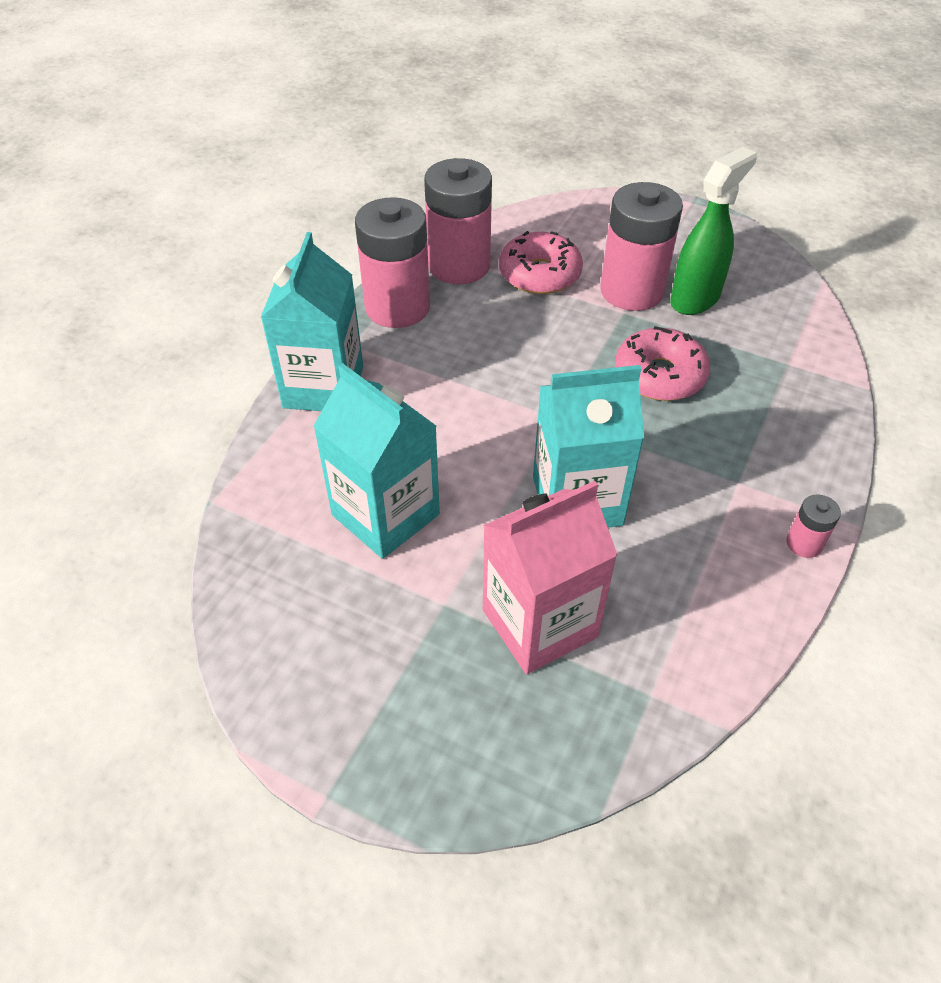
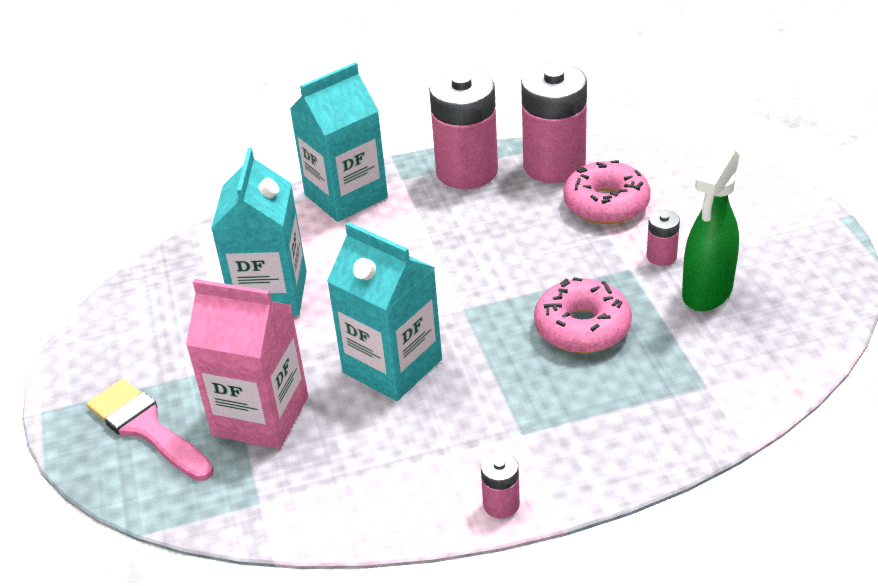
camera: 50 degrees right, 10 degrees down
(458, 719) = (147, 428): none -> pink brush
(632, 291) = (661, 256): pink battery -> pink battery, size x0.43
(695, 299) = (706, 292): green spray bottle -> green spray bottle turned 120 degrees clockwise

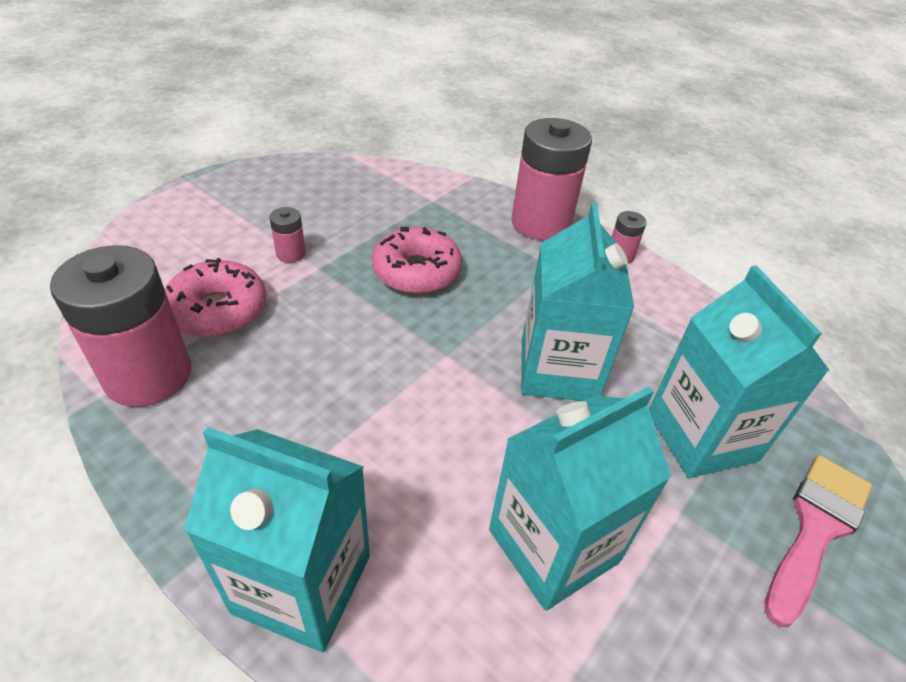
camera: 130 degrees left, 5 degrees up
(147, 428) = (816, 529): pink brush -> pink brush turned 150 degrees counterclockwise
(260, 416) = (701, 436): pink carton -> turquoise carton
(467, 171) = (186, 459): pink battery -> pink battery (540, 223)
(706, 292) = (327, 221): green spray bottle -> none

